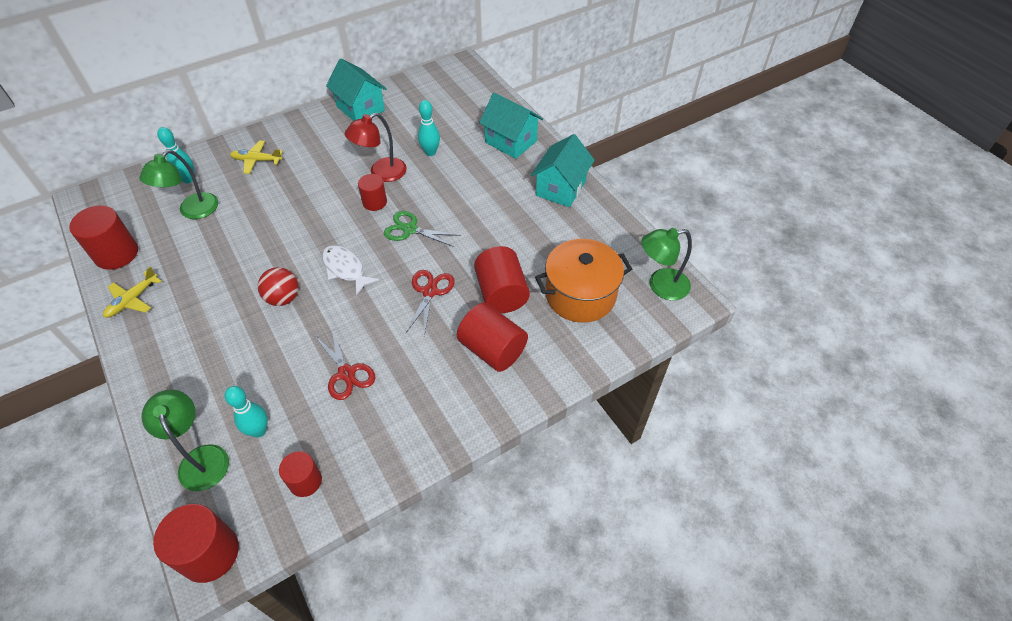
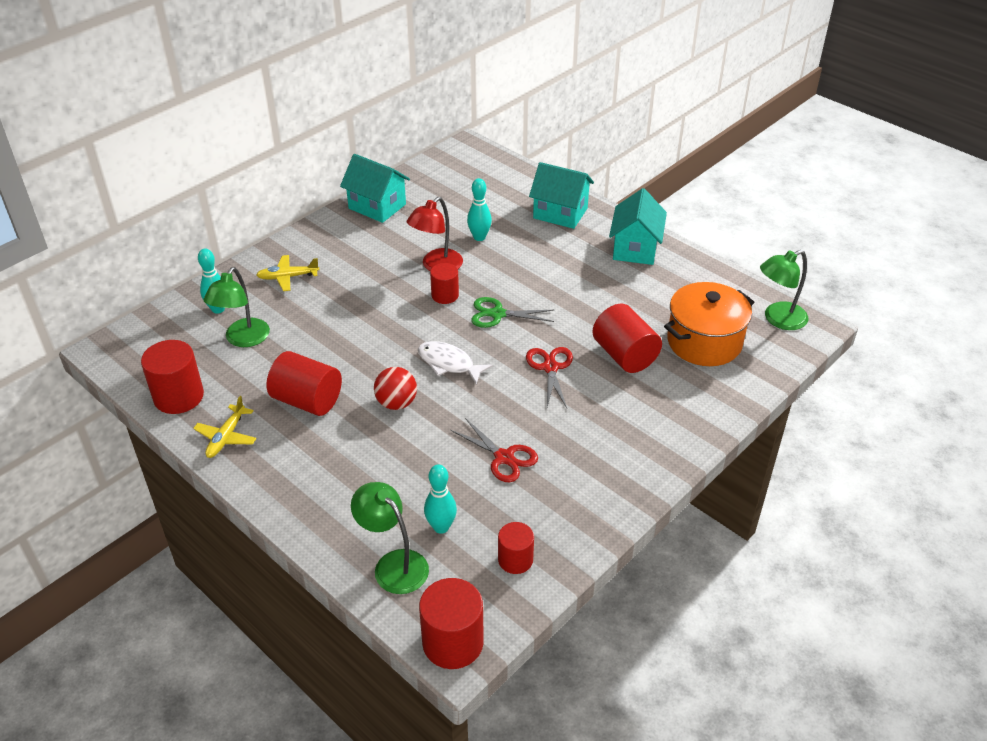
camera: 15 degrees left, 10 degrees down
(492, 349) = (642, 406): red cylinder -> red cylinder (307, 400)

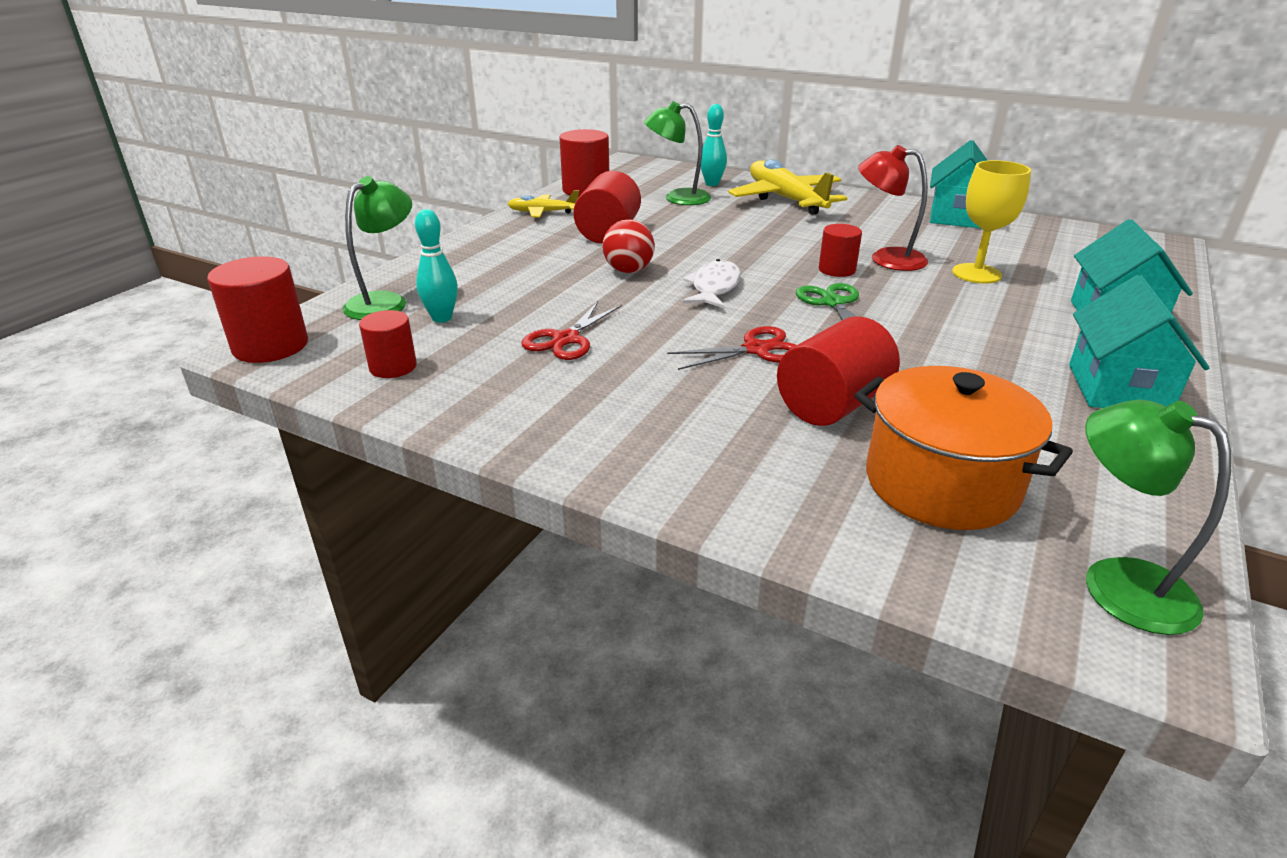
camera: 75 degrees right, 10 degrees down
(288, 277) = (786, 199): yellow plane -> yellow plane, size x1.95
(479, 237) = (976, 274): turquoise bowling pin -> yellow goblet
(635, 248) = (1118, 389): turquoise house -> turquoise house turned 75 degrees counterclockwise

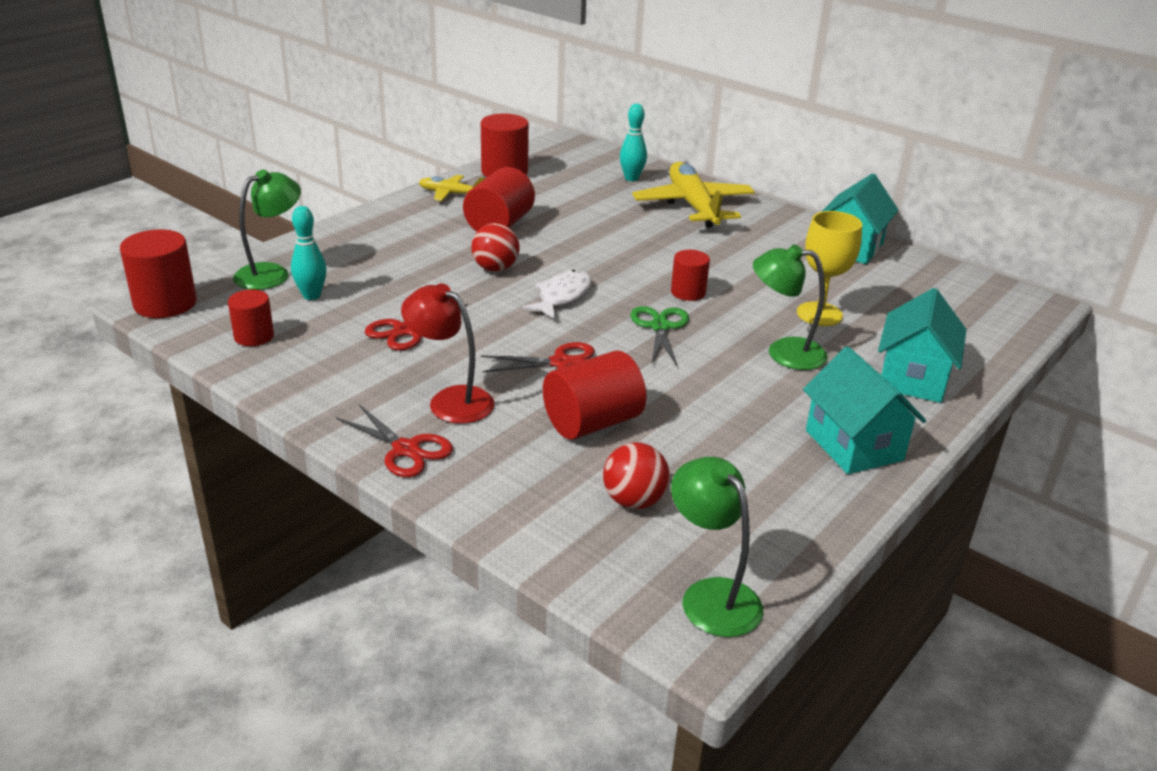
camera: 10 degrees right, 0 degrees up
(639, 466) = (406, 449): none -> red scissors
(677, 198) = (587, 192): green lamp -> green lamp (784, 352)
(886, 258) = (744, 286): red lamp -> red lamp (450, 400)
(941, 483) = (634, 501): orange pot -> red ball
(1118, 389) = (854, 445): turquoise house -> turquoise house turned 45 degrees counterclockwise

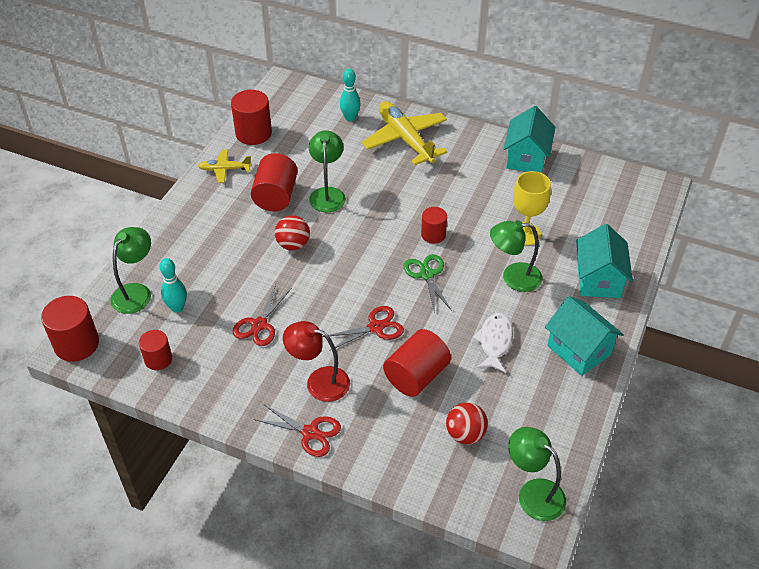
camera: 15 degrees left, 15 degrees up
(562, 296) = (351, 261): white fish -> white fish (494, 342)
(566, 234) = (327, 194): none -> green lamp

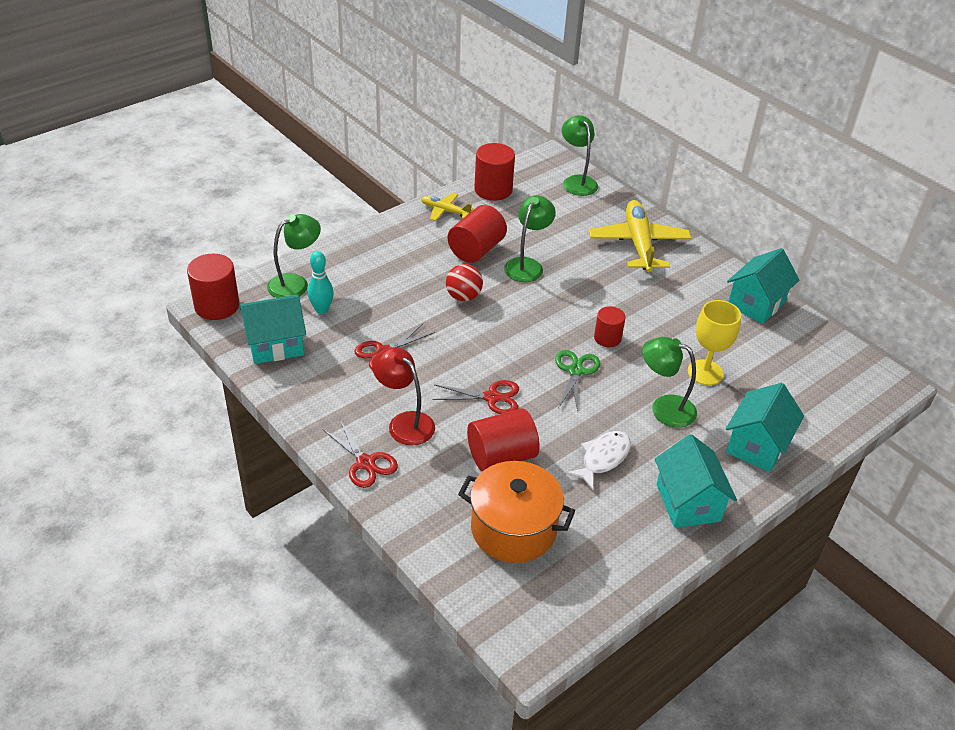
camera: 25 degrees right, 5 degrees down
(158, 359) = (275, 345): red cylinder -> turquoise house
(350, 118) = (596, 207): turquoise bowling pin -> none
(465, 434) = (513, 529): red ball -> orange pot
(533, 493) = (545, 613): green lamp -> green lamp (577, 181)

